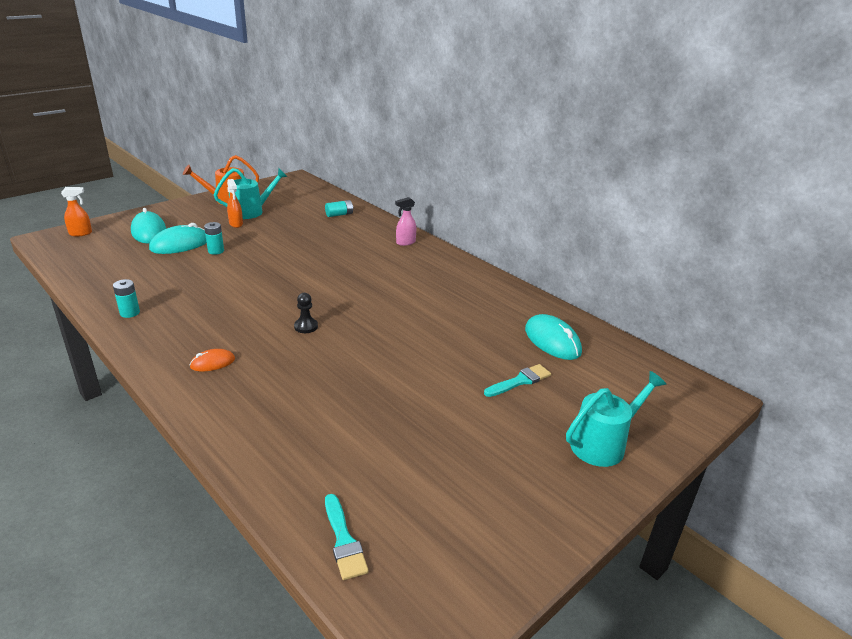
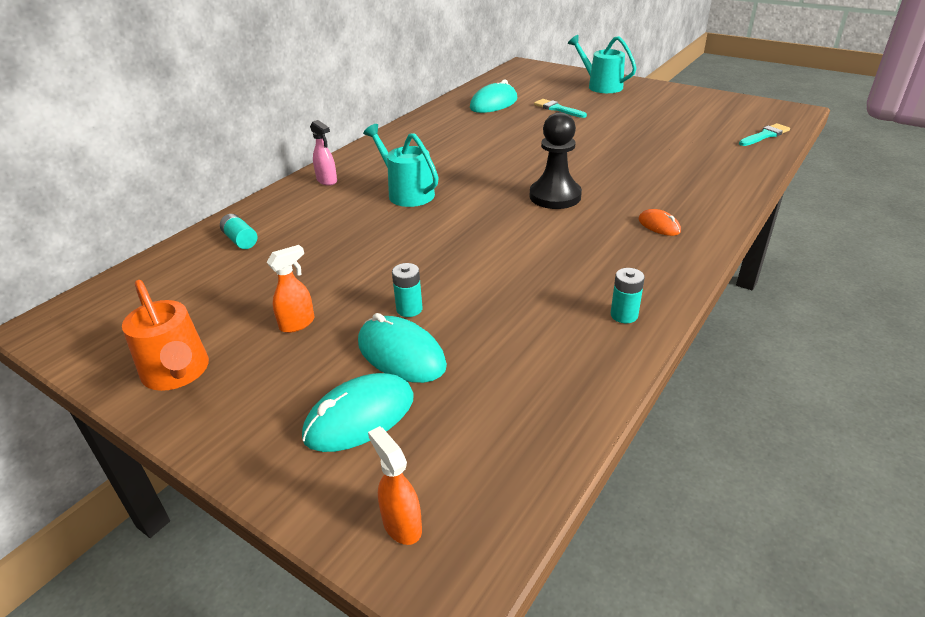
camera: 100 degrees left, 5 degrees up
(251, 211) = (237, 325): turquoise watering can -> turquoise watering can (407, 193)
(306, 326) = (555, 196): black pawn -> black pawn, size x2.02

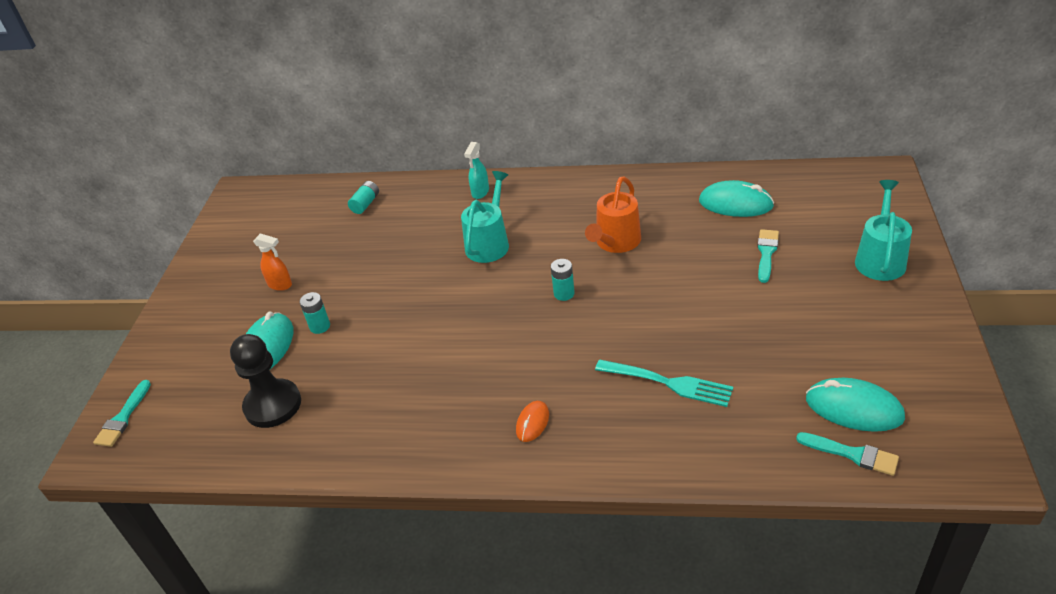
camera: 65 degrees right, 5 degrees up
(177, 373) = (214, 266): orange watering can -> orange watering can (616, 242)
(327, 181) = (480, 192): pink spray bottle -> turquoise spray bottle
(360, 417) = (201, 359): turquoise mouse -> turquoise mouse (854, 408)
(401, 525) = (123, 418): orange spray bottle -> turquoise brush
(555, 196) = (545, 332): black pawn -> black pawn (273, 405)
(624, 315) = (366, 445): turquoise battery -> turquoise battery (564, 293)
(658, 167) = (669, 383): none -> turquoise fork

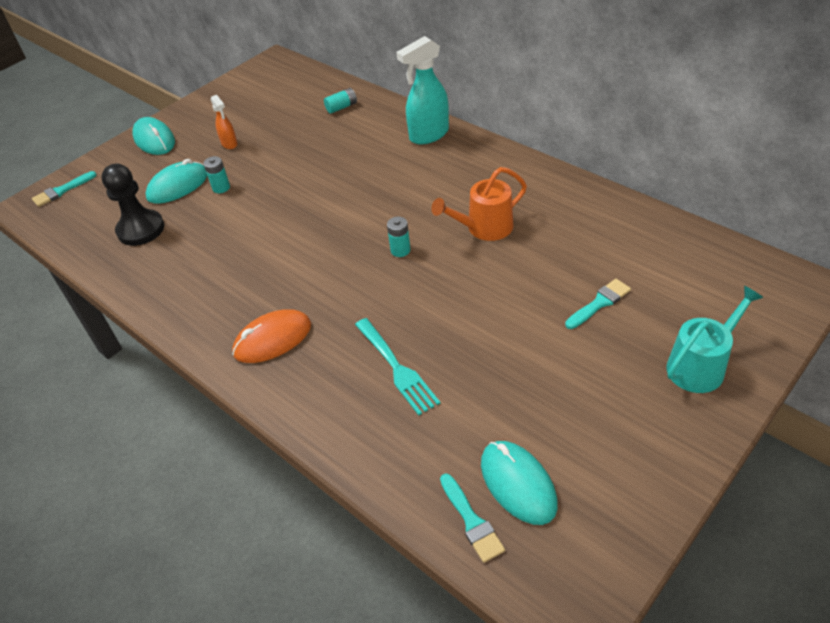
camera: 35 degrees right, 5 degrees up
(480, 192) = (428, 135): turquoise spray bottle -> turquoise spray bottle, size x1.86
(489, 243) = (391, 181): turquoise watering can -> none
(532, 423) = (273, 339): orange mouse -> orange mouse, size x1.79
(735, 204) = (622, 244): turquoise mouse -> turquoise mouse (154, 140)

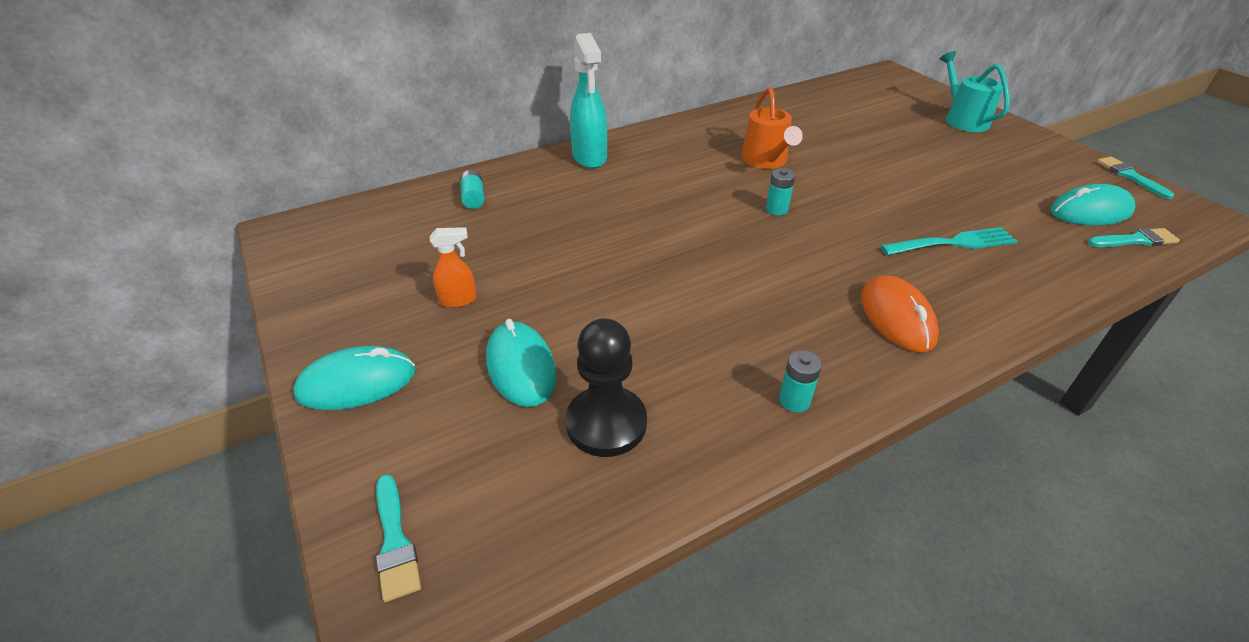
camera: 75 degrees left, 5 degrees down
(221, 188) = (563, 322): turquoise battery -> turquoise battery (794, 400)
(599, 303) = (887, 136): turquoise brush -> turquoise brush (1130, 176)

